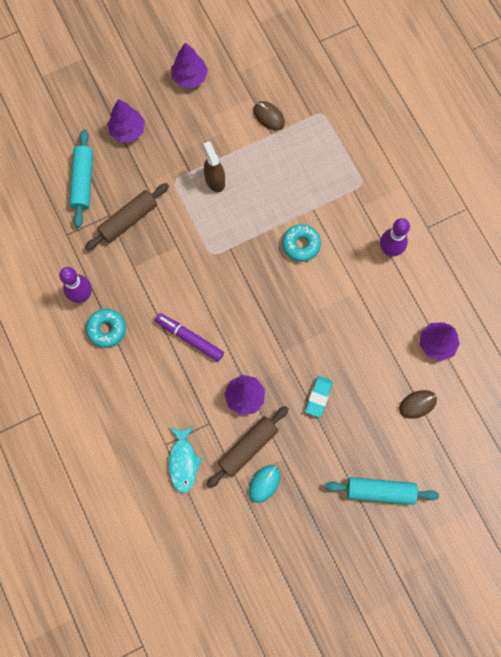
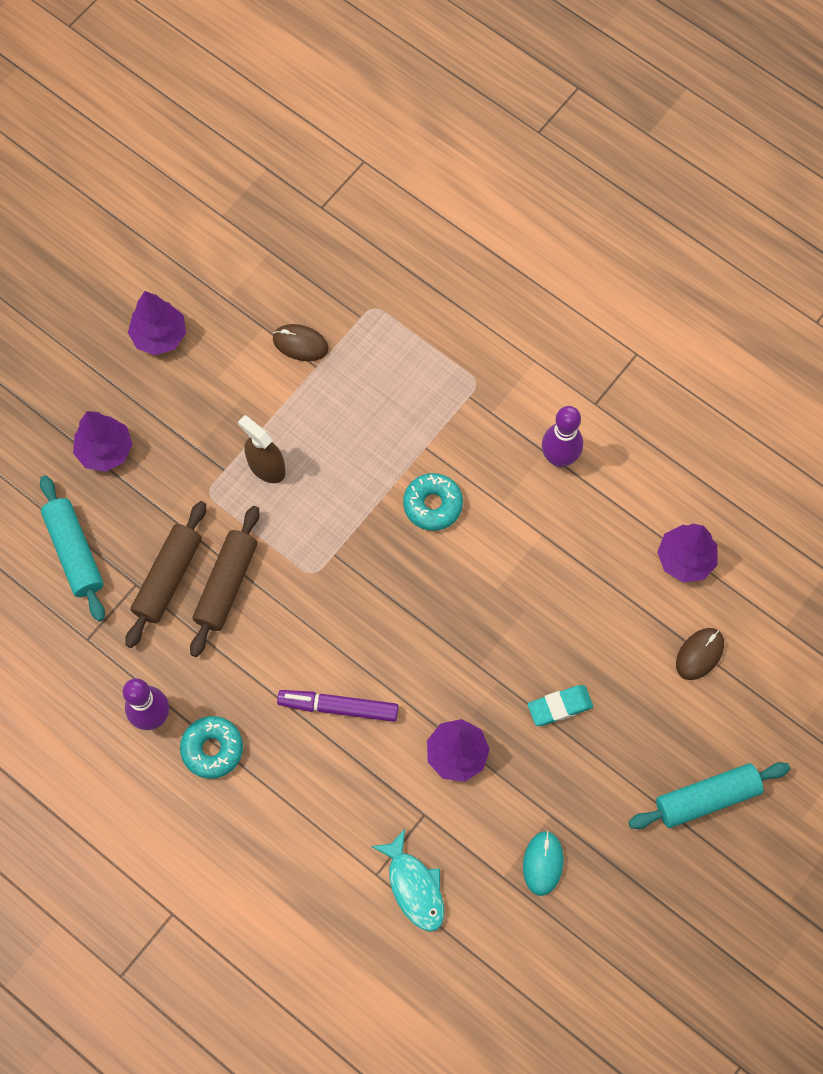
camera: 25 degrees left, 5 degrees down
(248, 447) = (495, 823): brown rolling pin -> brown rolling pin (226, 585)
(318, 397) = (560, 707): turquoise eraser -> turquoise eraser turned 75 degrees clockwise

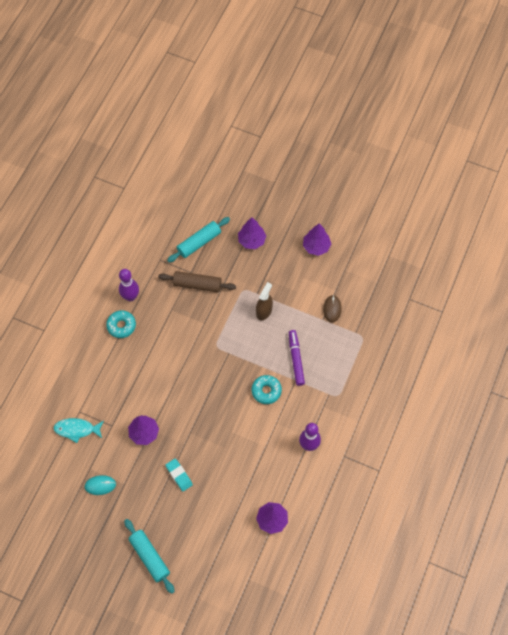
camera: 75 degrees right, 5 degrees down
(226, 585) = (200, 310): brown rolling pin -> none
(339, 707) = (154, 375): purple marker -> purple marker (296, 359)
(414, 887) = (77, 429): turquoise fish -> turquoise fish turned 45 degrees clockwise
(699, 654) = (223, 538): brown mouse -> none

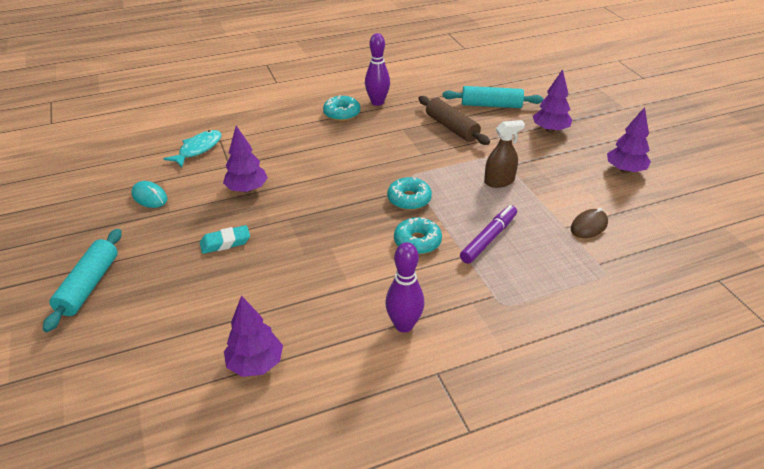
camera: 45 degrees right, 25 degrees down
(77, 429) = (198, 149): turquoise fish -> turquoise fish turned 75 degrees clockwise
(179, 475) = (225, 242): turquoise eraser -> turquoise eraser turned 60 degrees clockwise
(233, 365) = (409, 199): none -> turquoise donut

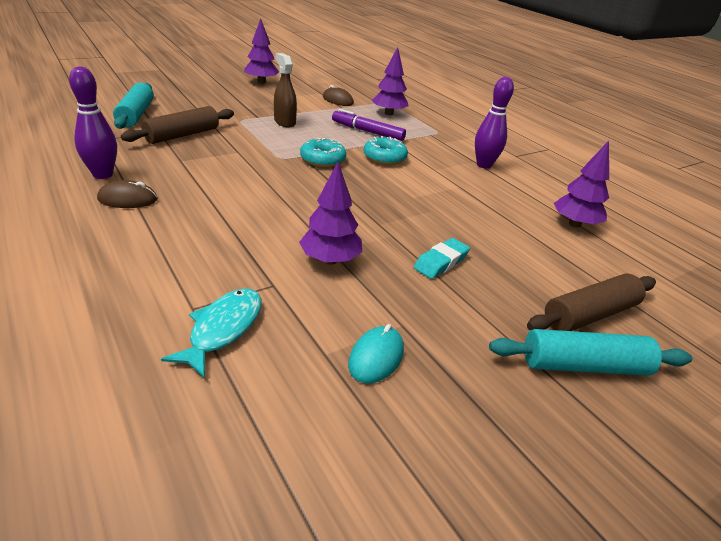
camera: 105 degrees left, 5 degrees down
(129, 311) = (589, 315): none -> brown rolling pin
(198, 149) = (223, 329): turquoise fish -> turquoise fish turned 90 degrees clockwise
(225, 242) = (441, 262): turquoise eraser -> turquoise eraser turned 75 degrees clockwise
(342, 113) = (128, 199): turquoise donut -> brown mouse
(550, 130) = (195, 97): purple tree -> purple tree (388, 113)

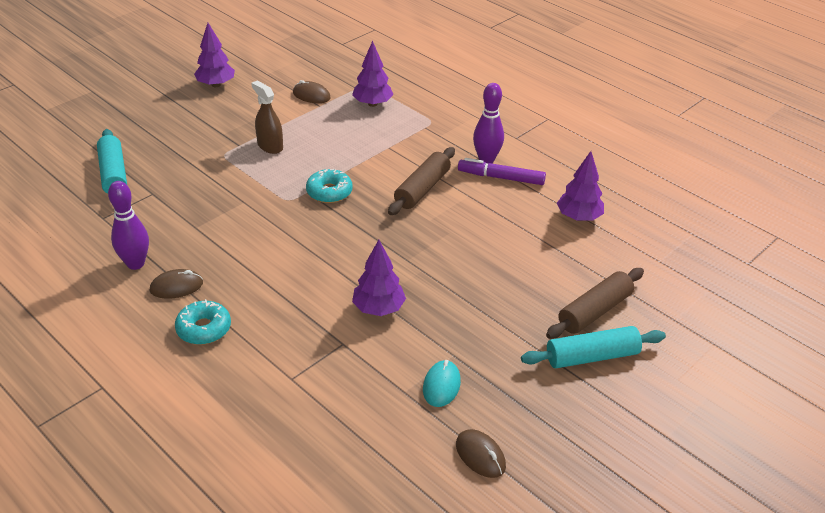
camera: 10 degrees left, 5 degrees up
(182, 135) = (178, 192): brown rolling pin -> brown rolling pin (422, 189)
(223, 329) = (322, 390): turquoise fish -> none
(368, 132) = (360, 139): purple marker -> purple marker (501, 178)
(384, 158) = (388, 174): turquoise donut -> turquoise donut (204, 329)
(403, 467) = (480, 455): none -> brown mouse
(441, 262) = (469, 289): turquoise eraser -> none

